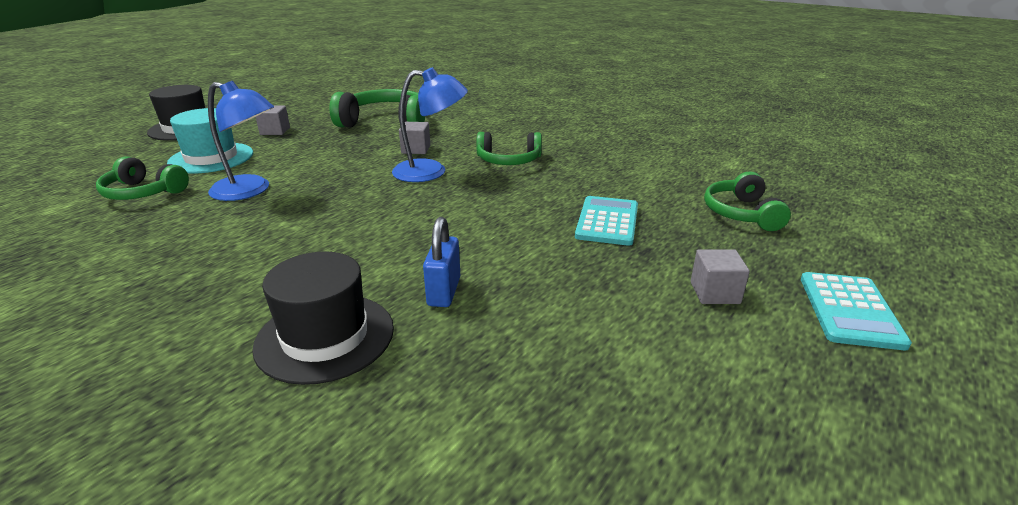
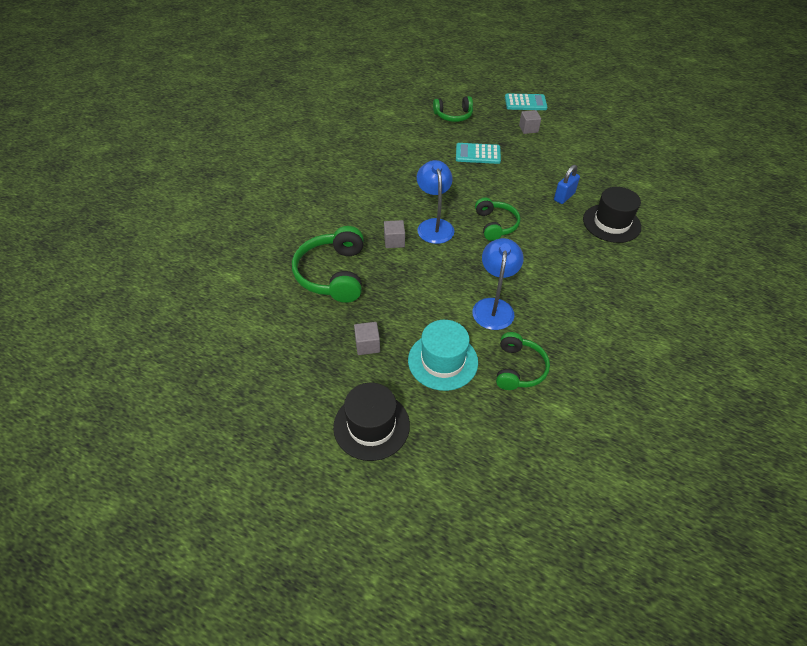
camera: 100 degrees left, 20 degrees up
(444, 292) = (564, 197): blue padlock -> blue padlock turned 45 degrees counterclockwise
(508, 160) = (404, 194): green headphones -> green headphones (495, 225)

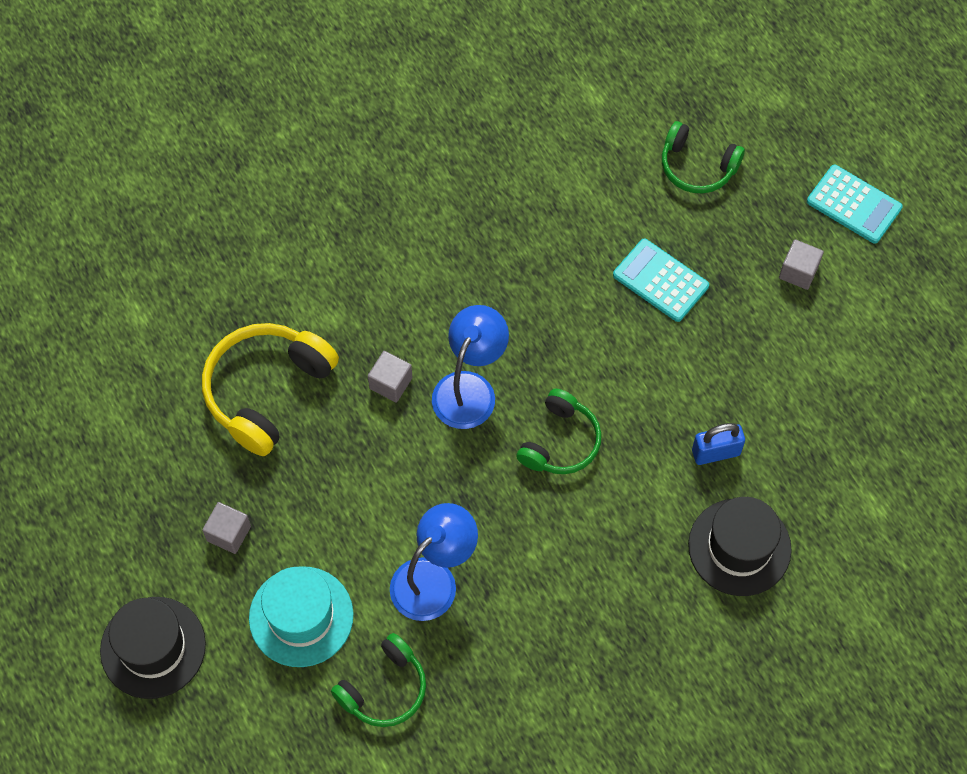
camera: 35 degrees right, 15 degrees up
(333, 274) = (267, 391): green headphones -> yellow headphones

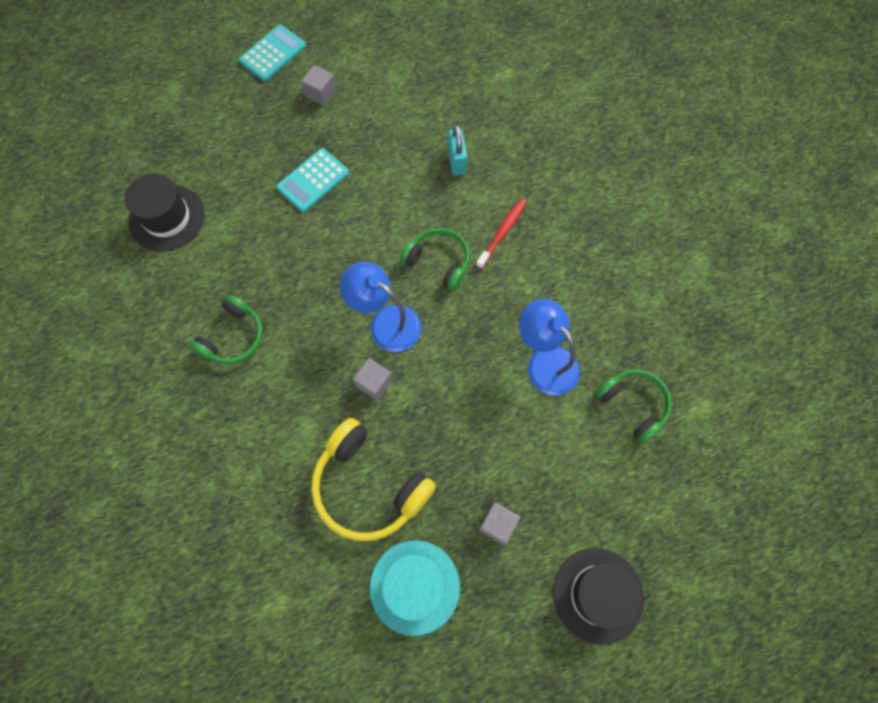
camera: 85 degrees left, 5 degrees up
(301, 616) = (573, 466): turquoise hat -> turquoise hat (414, 587)
(613, 518) = (502, 232): none -> red toothbrush
(697, 166) = (220, 145): green headphones -> green headphones (233, 337)
(716, 452) = (456, 161): blue padlock -> turquoise padlock
(739, 547) = (529, 155): black hat -> black hat (166, 218)

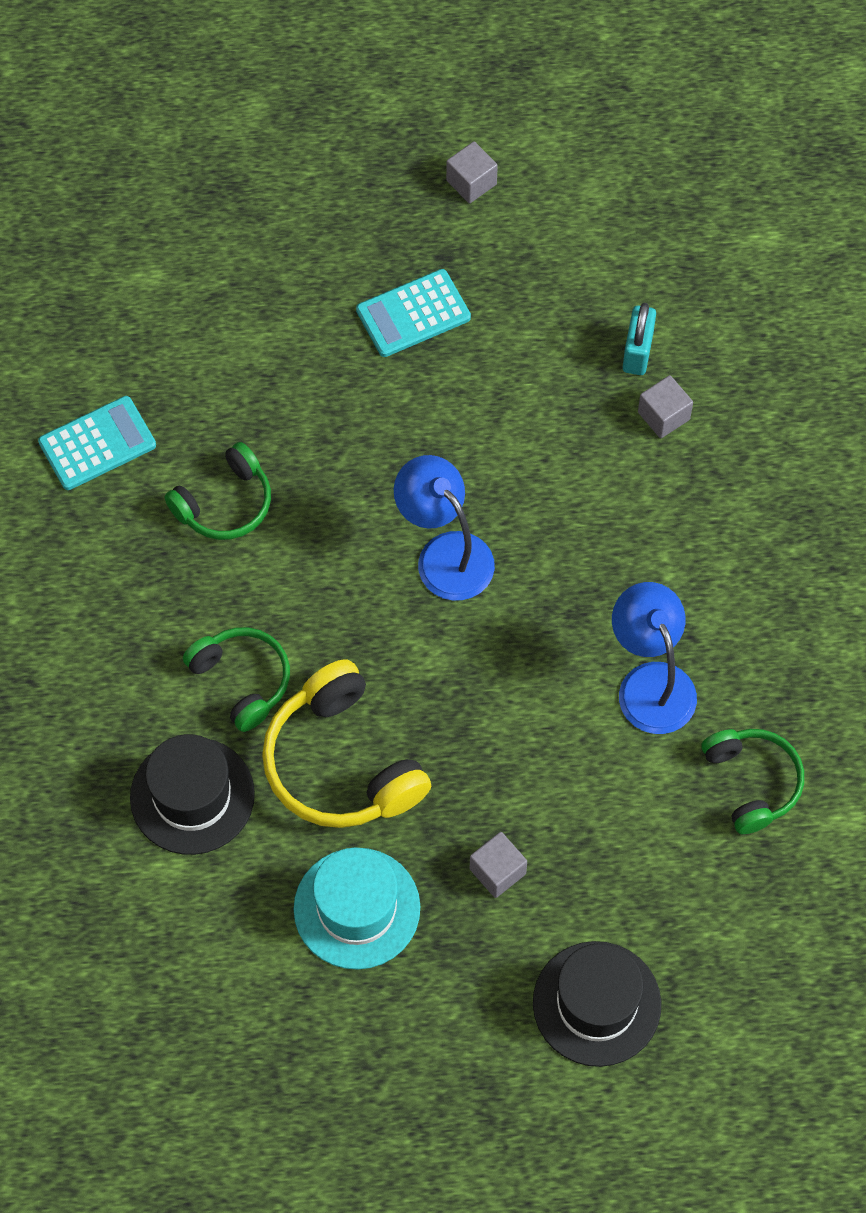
camera: 20 degrees right, 5 degrees down
(166, 218) = (184, 302): black hat -> black hat (192, 796)
(272, 53) = (420, 96): turquoise calculator -> turquoise calculator (97, 443)
(374, 383) = (398, 631): grey cube -> grey cube (663, 416)
(438, 262) = (552, 492): green headphones -> green headphones (242, 680)
(502, 232) = (664, 480): red toothbrush -> none

